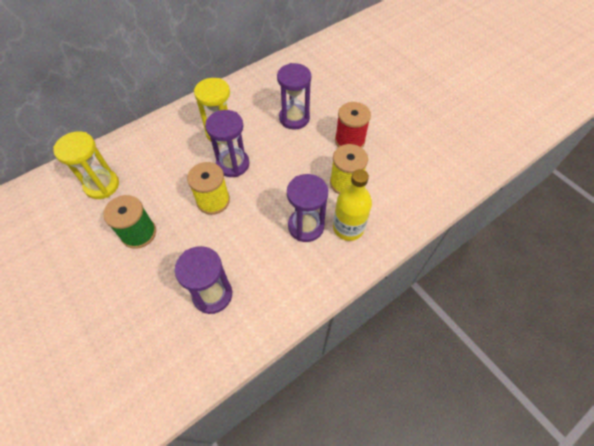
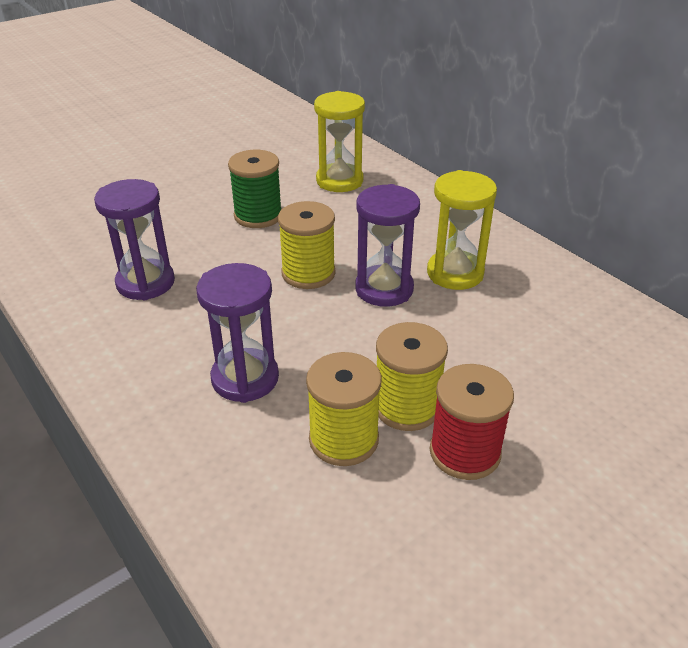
camera: 90 degrees right, 20 degrees down
(294, 118) = (513, 363): purple hourglass -> none
(324, 159) = (406, 407): none -> yellow spool
(348, 228) = (232, 438): yellow bottle -> none

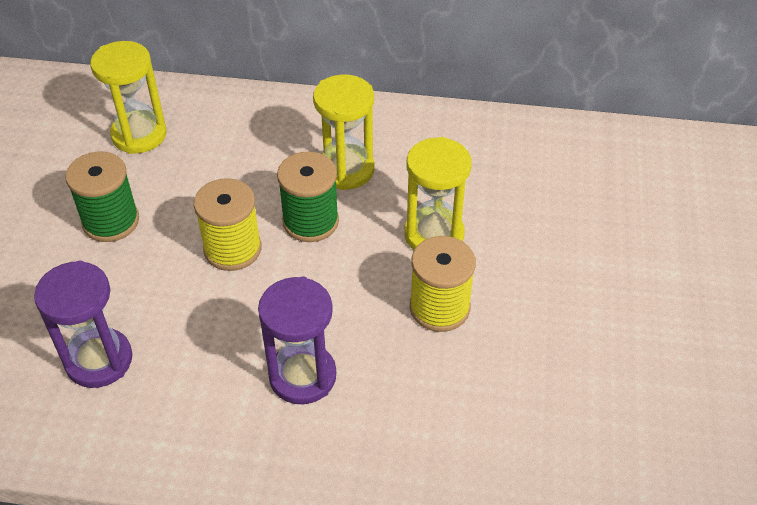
camera: 45 degrees left, 10 degrees up
(343, 439) = (429, 365): yellow spool -> none
(384, 289) = (310, 221): purple hourglass -> green spool
(465, 452) = (510, 312): red spool -> none
(470, 355) = (434, 234): none -> yellow hourglass

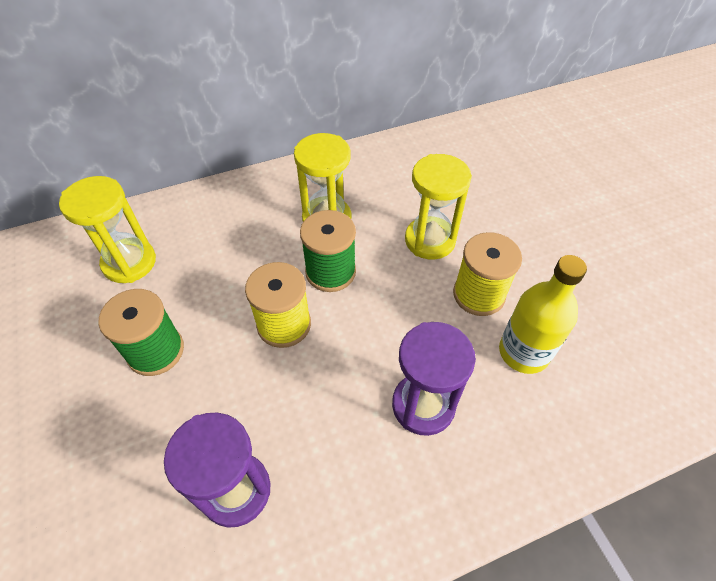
camera: 30 degrees left, 5 degrees up
(438, 380) = (523, 352): none -> yellow bottle

